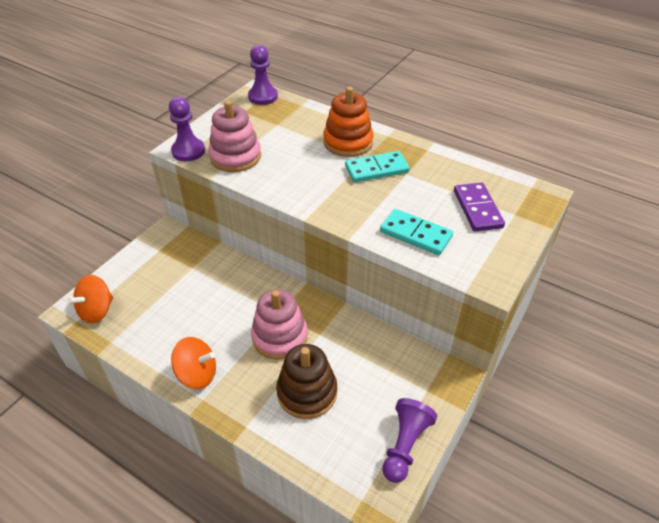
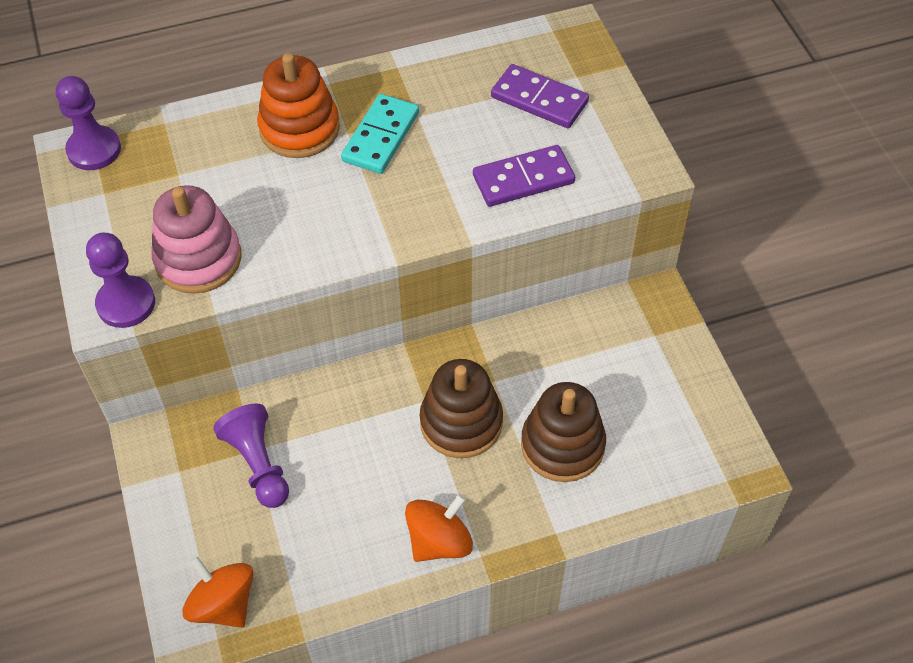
camera: 50 degrees left, 10 degrees up
(97, 311) = (223, 604): orange spinning top -> orange spinning top turned 150 degrees clockwise
(279, 336) = (461, 422): pink stacking toy -> brown stacking toy
(405, 445) = (700, 401): purple pawn -> purple pawn (258, 464)
(415, 234) = (523, 179): turquoise domino -> purple domino

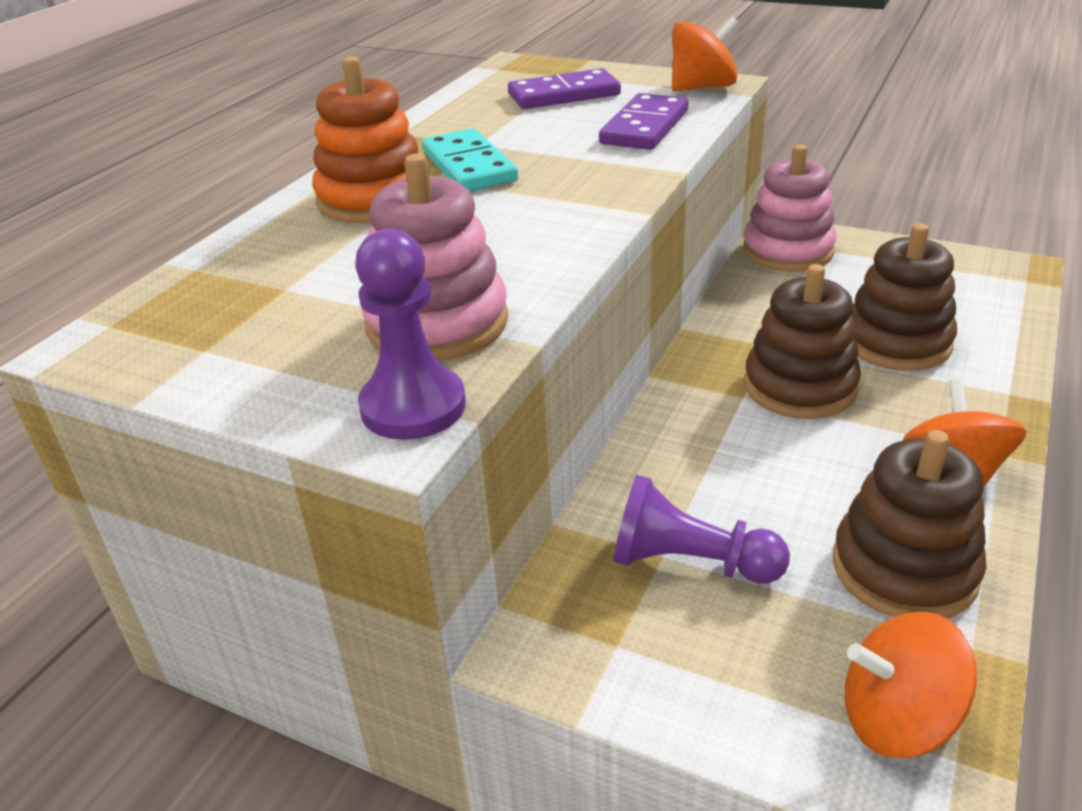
camera: 45 degrees left, 20 degrees down
(94, 150) = (126, 330): purple pawn -> none
(332, 557) = (904, 569): none -> brown stacking toy
(628, 164) = (702, 88): none -> orange spinning top
(631, 320) = (788, 251): none -> pink stacking toy

